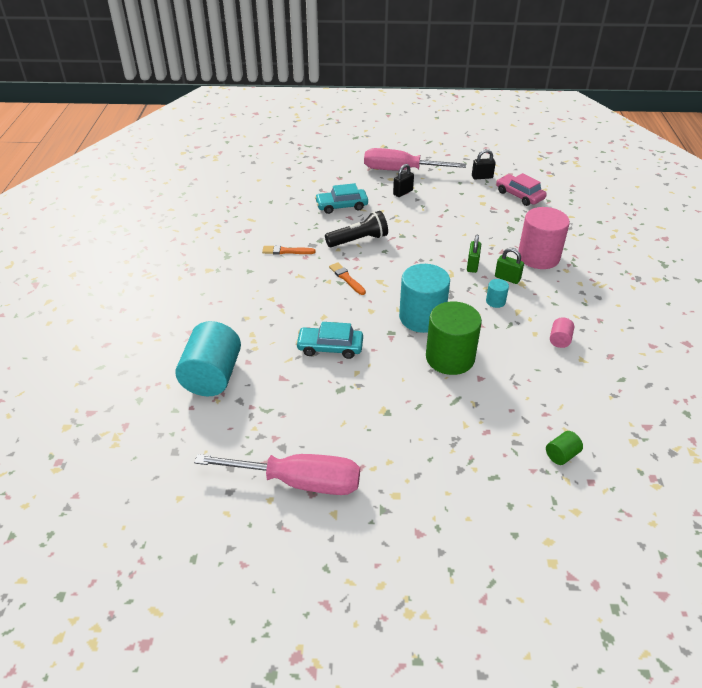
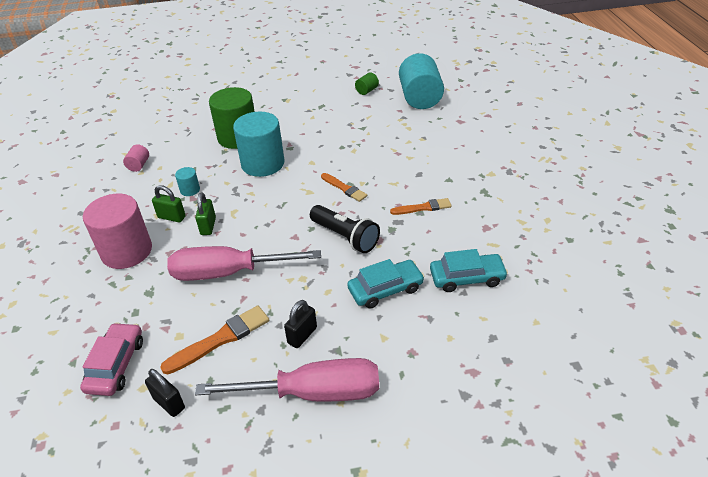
camera: 170 degrees right, 0 degrees up
(298, 482) = (332, 63): pink screwdriver -> pink screwdriver (228, 273)
(330, 347) = (339, 129): turquoise car -> turquoise car (467, 278)
(358, 240) = (345, 237): black flashlight -> black flashlight turned 105 degrees counterclockwise
(455, 197) = (220, 339): none -> orange brush
(482, 177) = (169, 403): black padlock -> black padlock turned 60 degrees clockwise
(519, 195) = (116, 365): pink car -> pink car turned 120 degrees counterclockwise
(561, 455) = (166, 97): green cylinder -> green cylinder (367, 91)

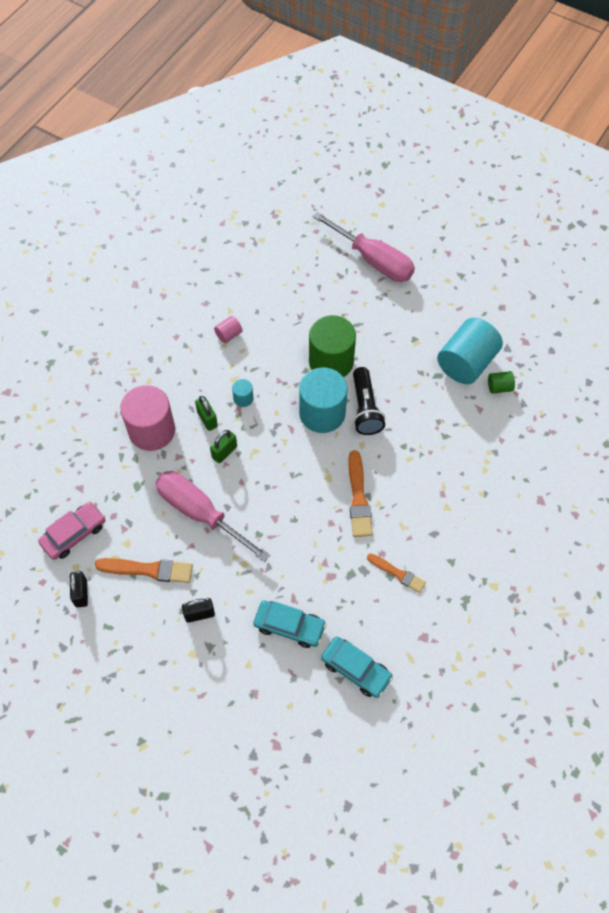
camera: 40 degrees right, 20 degrees up
(313, 393) = (166, 665): pink screwdriver -> pink screwdriver (373, 260)
(344, 188) = (358, 498): orange brush -> orange brush, size x1.53
(345, 237) = (310, 551): black flashlight -> black flashlight (365, 408)
(420, 98) = (537, 438): turquoise cylinder -> turquoise cylinder (466, 363)

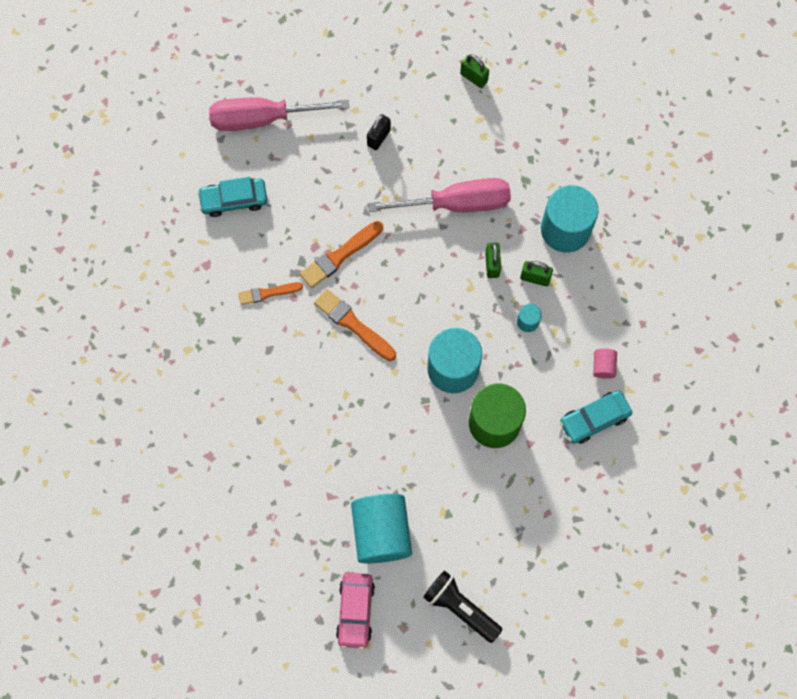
camera: 135 degrees right, 10 degrees up
(74, 534) = (527, 108): pink car -> pink car (355, 611)
(81, 593) = (473, 78): black padlock -> green padlock
(148, 570) = (447, 133): orange brush -> orange brush (340, 256)
(152, 430) = (565, 229): pink cylinder -> turquoise cylinder
(289, 626) = (308, 186): turquoise car -> turquoise car (594, 419)
(365, 408) = (423, 406): black flashlight -> black flashlight (460, 608)
(373, 260) = (565, 565): pink screwdriver -> pink screwdriver (263, 119)
(499, 387) = (332, 534): green cylinder -> none

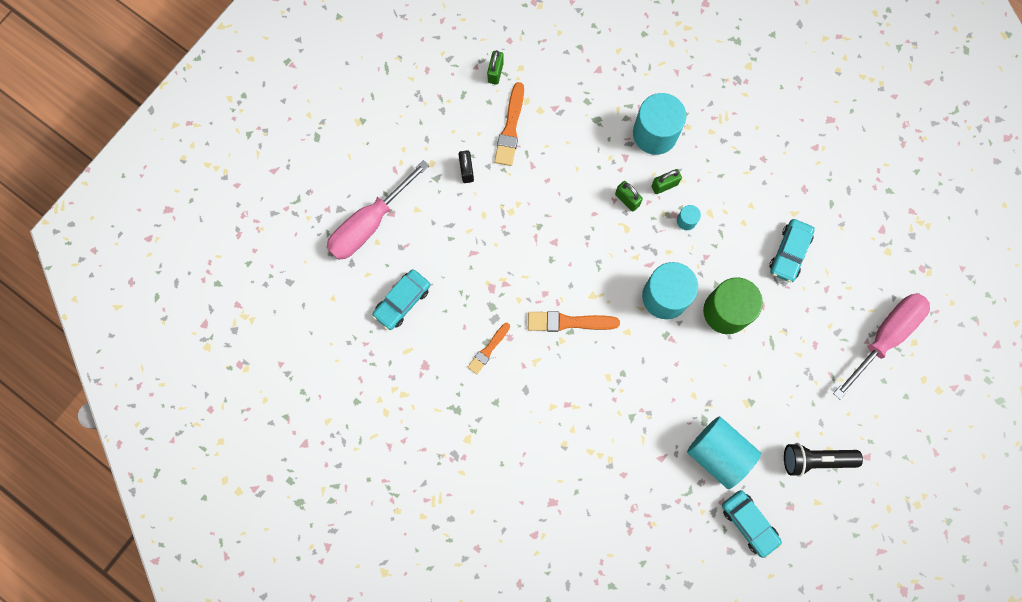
camera: 40 degrees left, 5 degrees up
(340, 256) = (515, 280): orange brush -> orange brush (510, 128)
(355, 611) = (749, 523): pink car -> turquoise car
(456, 204) = (564, 175): pink screwdriver -> pink screwdriver (885, 336)
(473, 78) = (495, 72): green padlock -> green padlock turned 75 degrees counterclockwise
(603, 366) = (763, 210): pink cylinder -> none

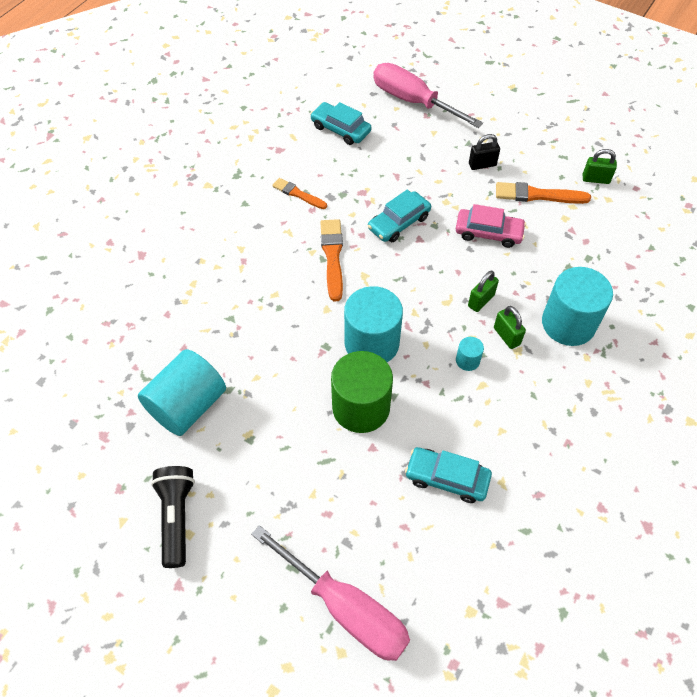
camera: 85 degrees right, 20 degrees down
(552, 180) = (488, 233): none -> pink car
(749, 523) = (103, 442): turquoise car -> turquoise car (399, 223)

